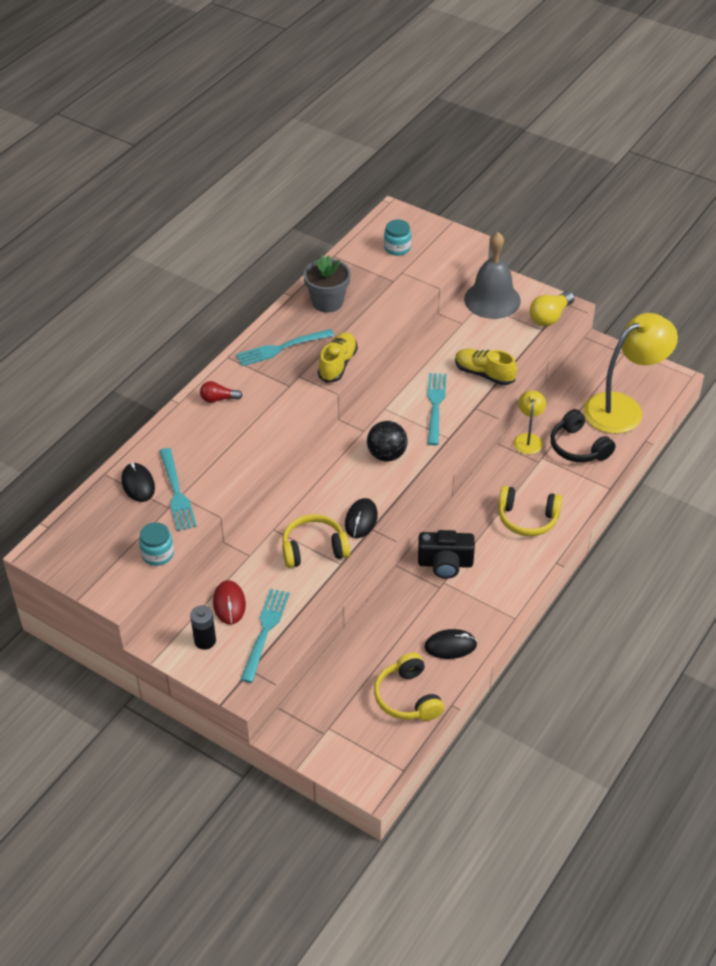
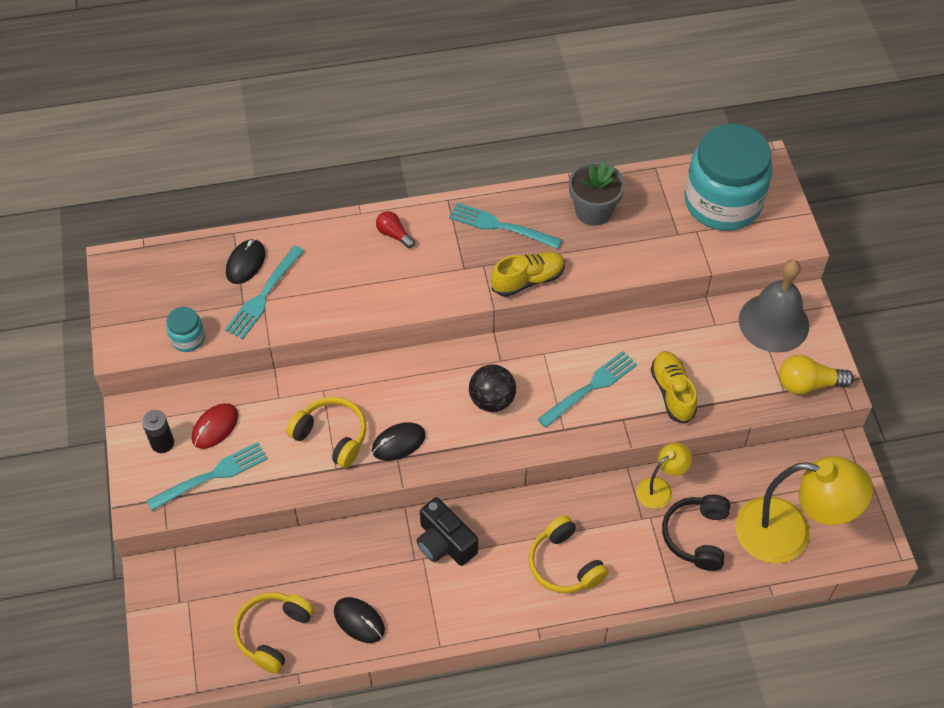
camera: 45 degrees right, 10 degrees up
(397, 248) = (722, 202): turquoise jar -> turquoise jar, size x2.41

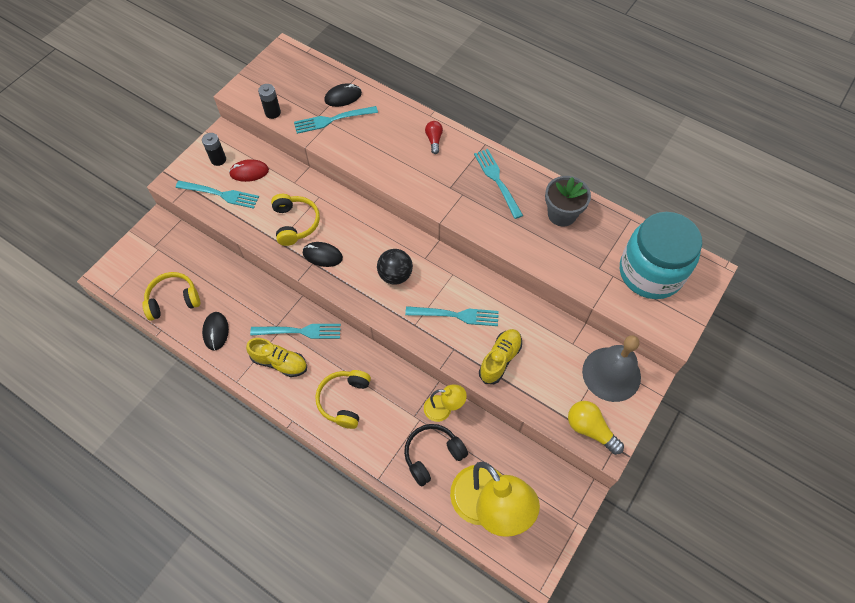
camera: 45 degrees right, 5 degrees up
(188, 338) = (272, 112): turquoise jar -> black battery
(444, 543) = (299, 331): black camera -> turquoise fork
(528, 280) = (477, 222): yellow shoe -> yellow shoe (279, 362)

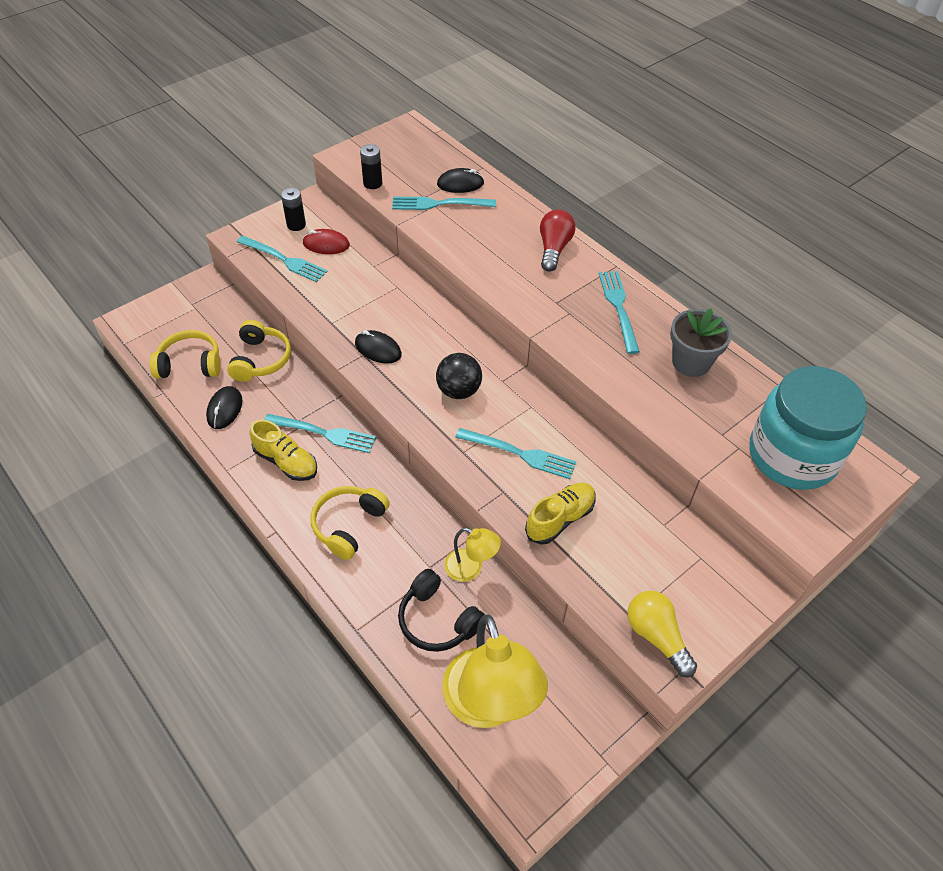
camera: 15 degrees right, 10 degrees down
(295, 223) = (359, 308): yellow headphones -> yellow headphones (261, 359)
(432, 455) = (437, 620): black headphones -> black headphones turned 120 degrees counterclockwise
(434, 140) = (554, 249): red light bulb -> red light bulb, size x1.58
(611, 374) = (706, 575): grey bell -> none

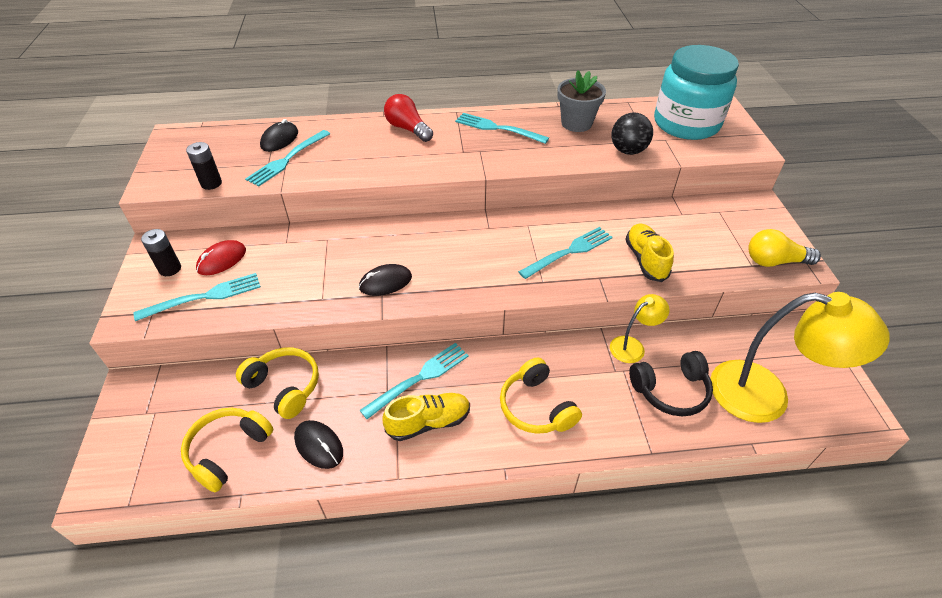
camera: 55 degrees left, 5 degrees down
(458, 391) = (477, 255): black ball -> black ball (628, 151)

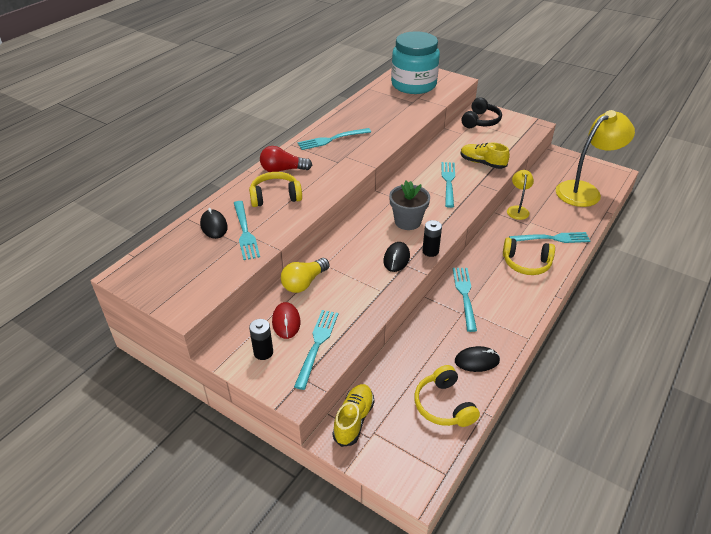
camera: 50 degrees left, 5 degrees down
(211, 183) = (225, 278): black battery -> black battery (430, 251)
(285, 386) = (414, 356): yellow headphones -> yellow headphones (275, 196)
(428, 422) = (500, 308): yellow shoe -> yellow shoe (353, 420)
(576, 123) = (365, 113): grey flower pot -> grey flower pot (407, 221)
(616, 409) = (552, 238): none -> turquoise fork
(628, 151) = (413, 113): black ball -> none
(671, 391) = (556, 215): black headphones -> black headphones (480, 121)
(774, 261) = (525, 130): yellow light bulb -> yellow light bulb (304, 283)

